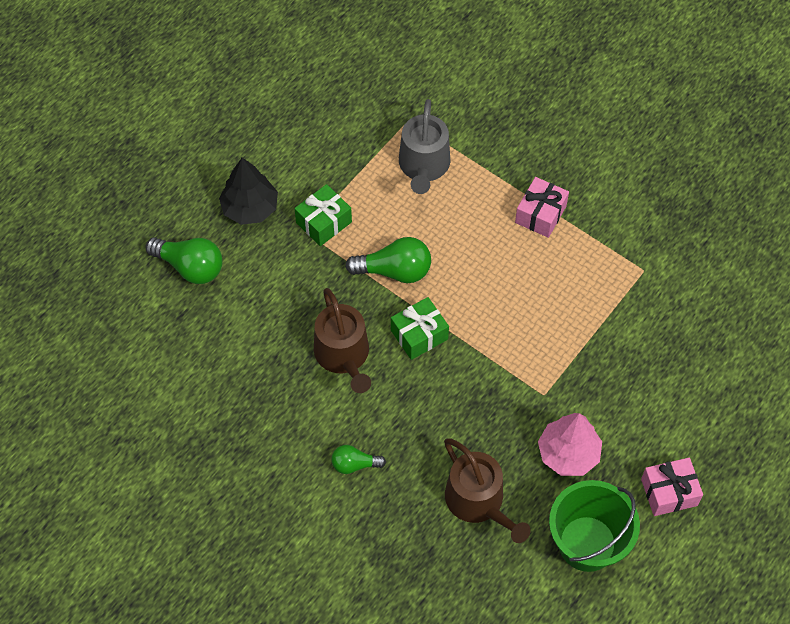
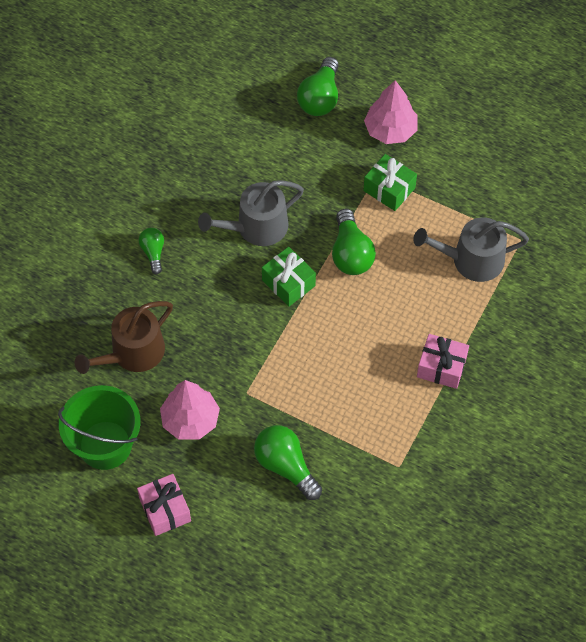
camera: 80 degrees right, 0 degrees up
(250, 208) = (390, 130): black tree -> pink tree
(343, 355) = (256, 227): brown watering can -> grey watering can
(632, 371) = (285, 466): none -> green light bulb

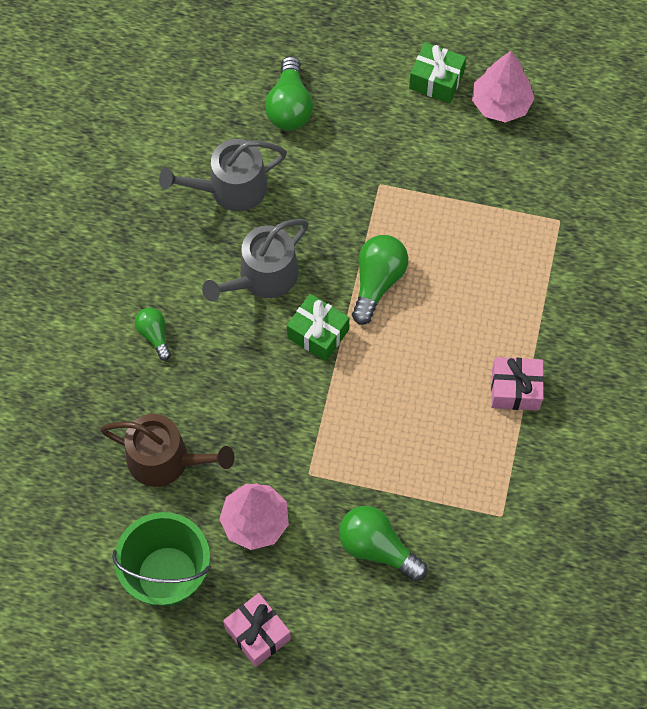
camera: 15 degrees left, 5 degrees up
(132, 353) = (166, 460): brown watering can -> brown watering can turned 105 degrees counterclockwise
(351, 253) = (377, 282): green light bulb -> green light bulb turned 135 degrees counterclockwise
(389, 189) = (398, 196): green gift -> green gift (436, 80)
(390, 130) = (379, 126): pink tree -> pink tree (501, 104)
(471, 260) = (512, 257): grey watering can -> grey watering can (230, 188)

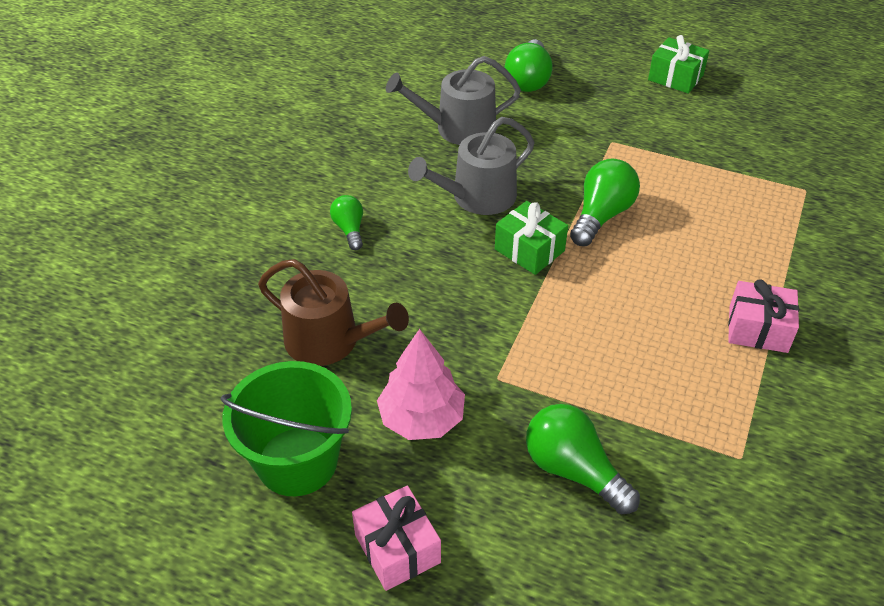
camera: 10 degrees right, 20 degrees down
(501, 104) = (740, 99): pink tree -> none

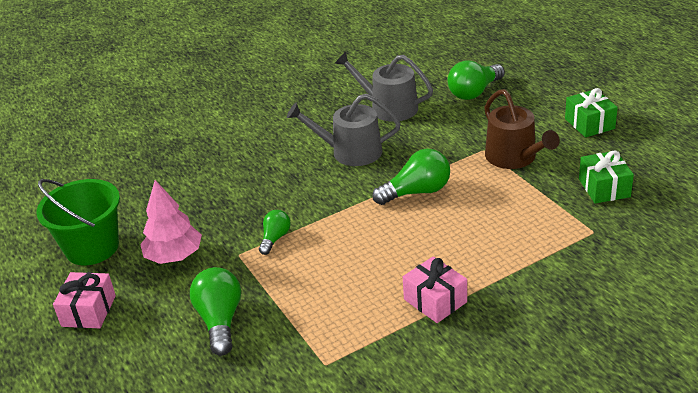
camera: 40 degrees right, 10 degrees down
(330, 341) = (175, 197): brown watering can -> brown watering can (514, 158)
(349, 229) = (254, 143): green light bulb -> green light bulb (275, 238)
(529, 250) = (344, 194): green gift -> green gift (604, 188)

